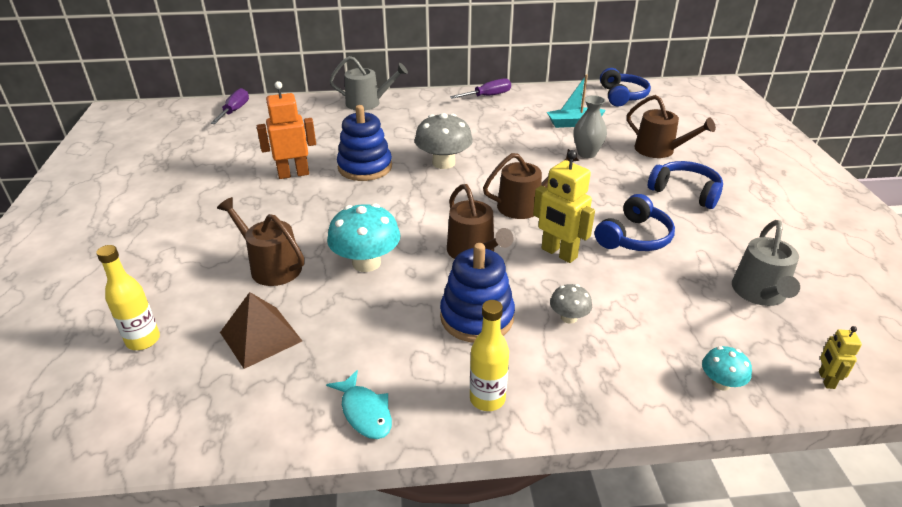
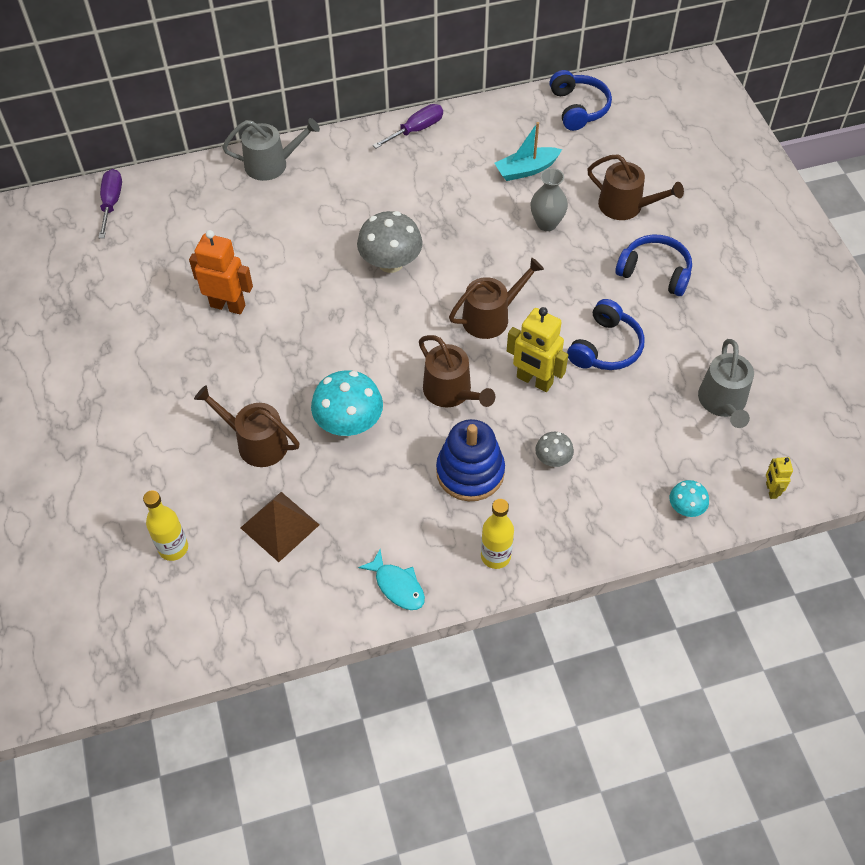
camera: 10 degrees left, 20 degrees up
(293, 174) = (228, 305): orange robot -> orange robot turned 45 degrees clockwise
(365, 167) = (304, 283): blue stacking toy -> none

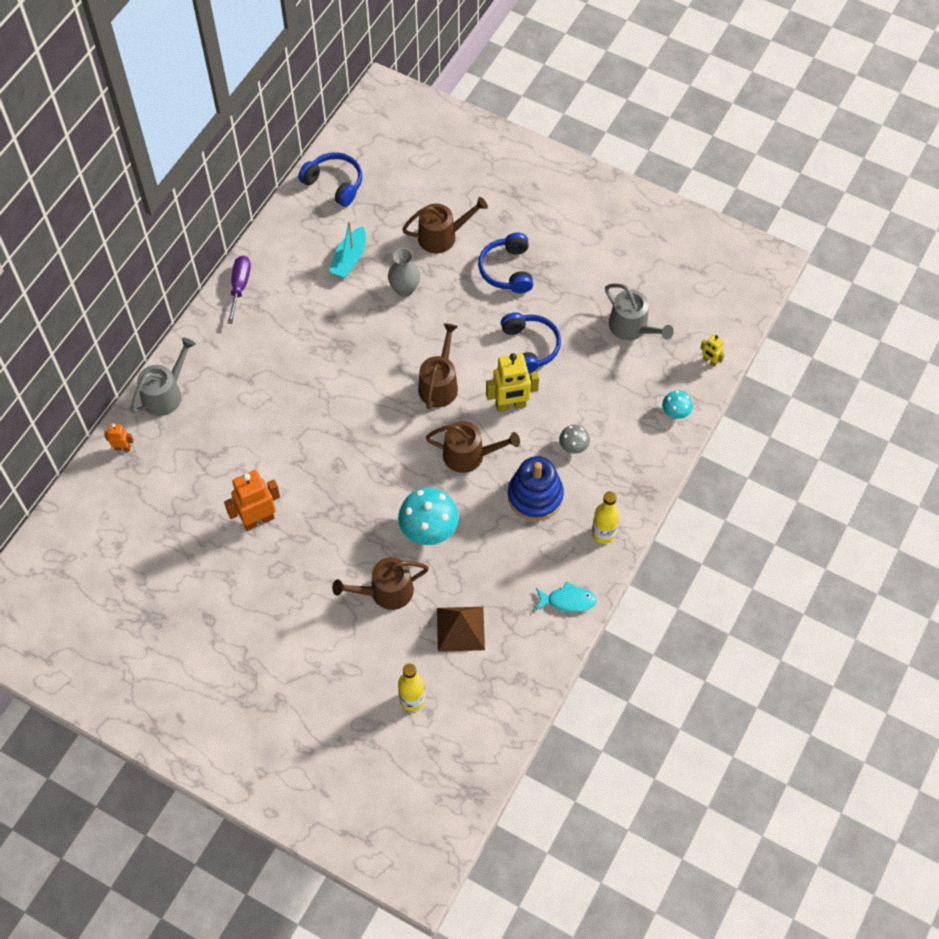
camera: 45 degrees left, 5 degrees up
(111, 203) = (81, 517): purple screwdriver -> none
(197, 178) = (123, 448): none -> orange robot
(390, 262) = (333, 399): grey mushroom -> none
(655, 272) = (507, 270): blue headphones -> blue headphones turned 75 degrees counterclockwise

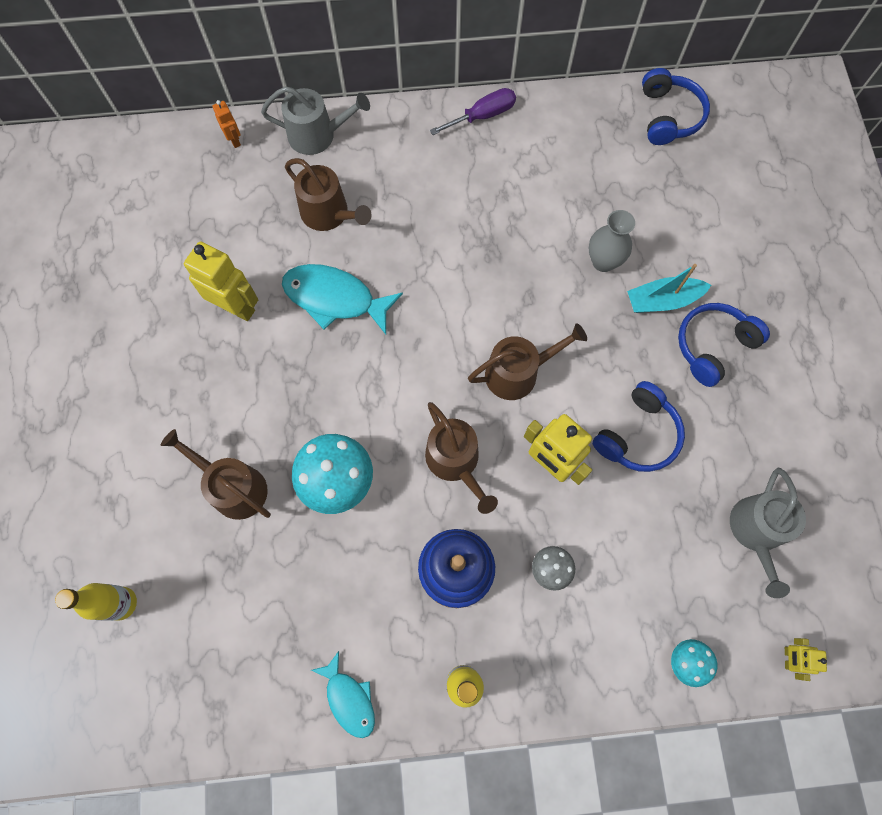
camera: 55 degrees right, 10 degrees up
(258, 520) = (236, 307): orange robot -> yellow robot
(301, 457) = (334, 298): none -> turquoise fish
(349, 259) = (594, 188): turquoise boat -> turquoise boat (662, 301)
(442, 236) = (696, 254): brown watering can -> brown watering can (329, 214)
(460, 628) = (238, 597): brown pyramid -> none

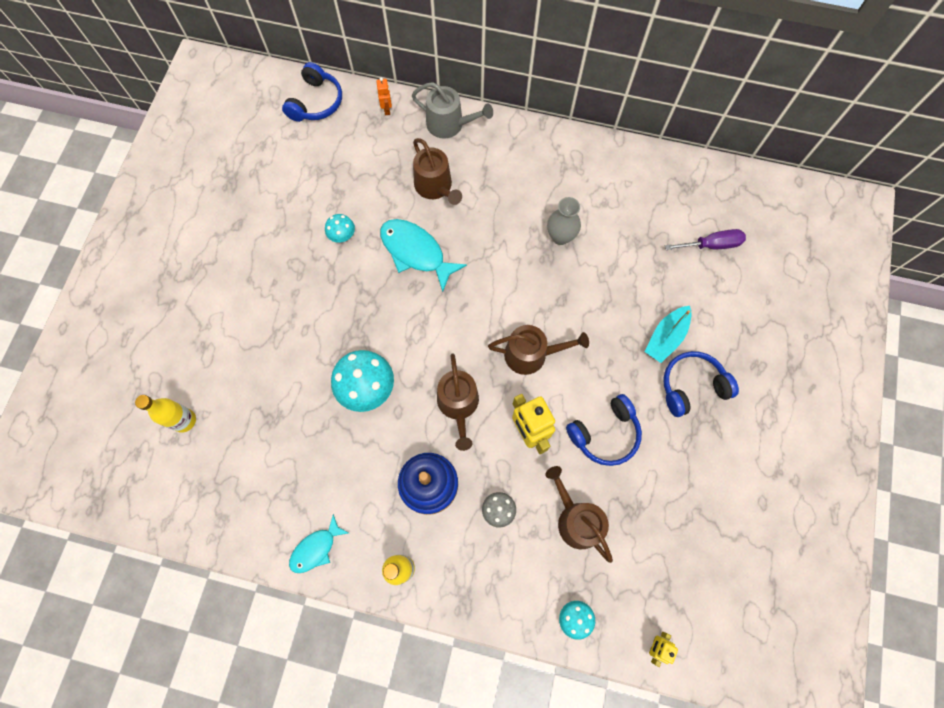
camera: 20 degrees right, 0 degrees up
(234, 487) = (291, 366): brown watering can -> brown watering can (576, 520)
(236, 307) = (342, 235): yellow robot -> turquoise mushroom
(349, 699) = (316, 548): turquoise fish -> turquoise fish turned 60 degrees clockwise
(483, 116) = (581, 148): purple screwdriver -> purple screwdriver (711, 245)
(603, 262) = (631, 291): grey vase -> grey vase (560, 237)
(662, 301) = (666, 337): turquoise boat -> turquoise boat turned 60 degrees counterclockwise
(669, 116) = (729, 194): blue headphones -> blue headphones (316, 102)
(756, 532) = (668, 541): grey watering can -> none

